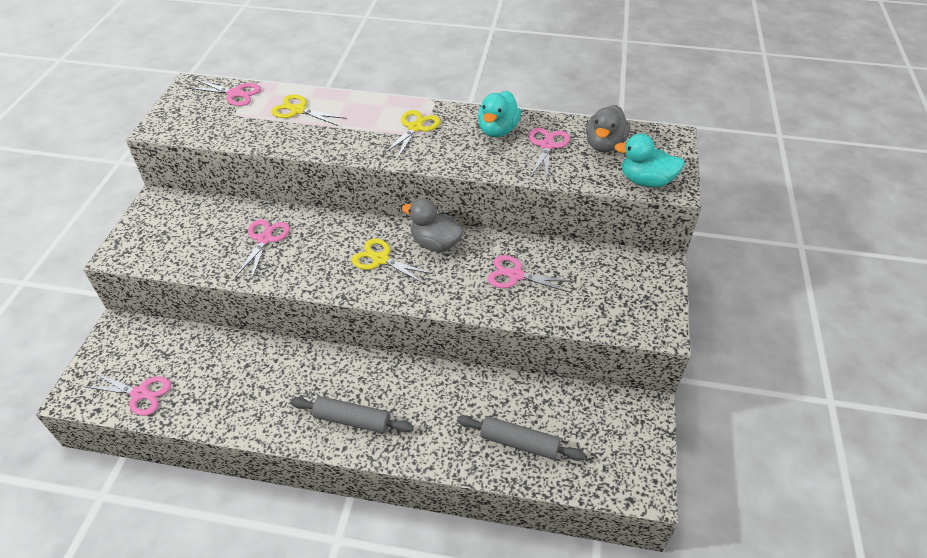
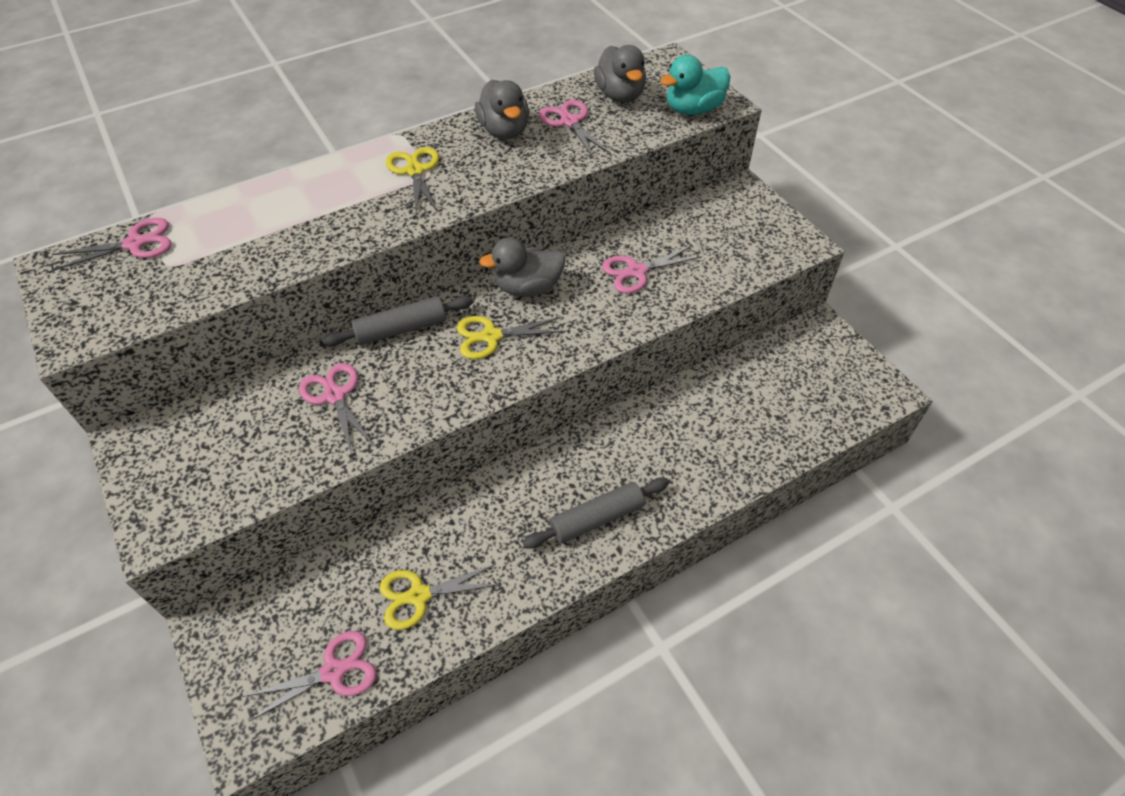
camera: 40 degrees left, 5 degrees up
(298, 110) = (249, 221): yellow scissors -> yellow scissors (418, 595)
(497, 130) = (504, 131): turquoise duck -> grey duck
(519, 443) = (759, 427): grey rolling pin -> grey rolling pin (401, 329)

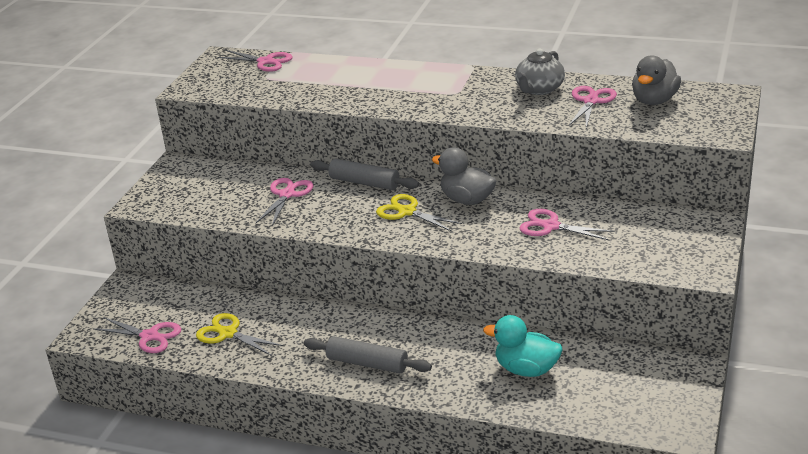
camera: 50 degrees right, 20 degrees down
(415, 171) = (451, 87): yellow scissors -> none
(504, 131) = (539, 89): grey duck -> grey teapot
(693, 109) = (694, 129): turquoise duck -> turquoise duck (526, 369)

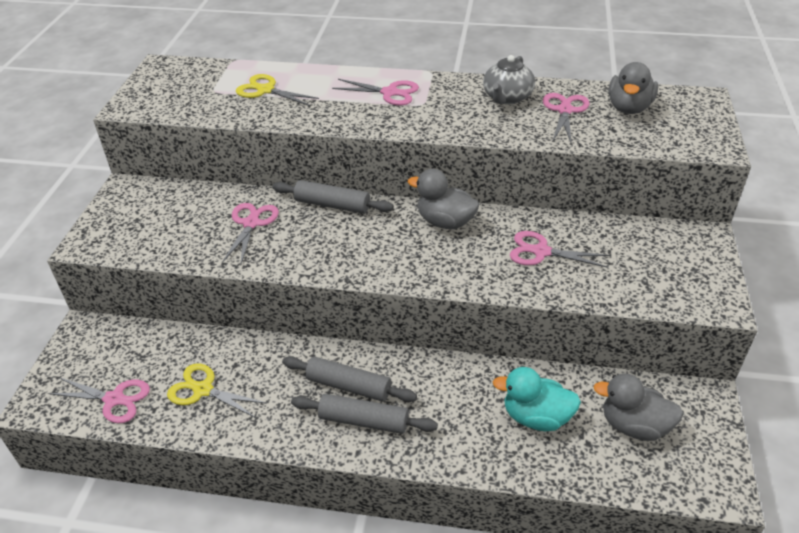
camera: 10 degrees left, 10 degrees up
(265, 62) = (211, 72): pink scissors -> pink scissors (390, 93)
(359, 337) = (349, 386): none -> grey rolling pin
(407, 212) = (385, 240): yellow scissors -> yellow scissors (265, 90)
(616, 380) = (634, 425): none -> grey duck

